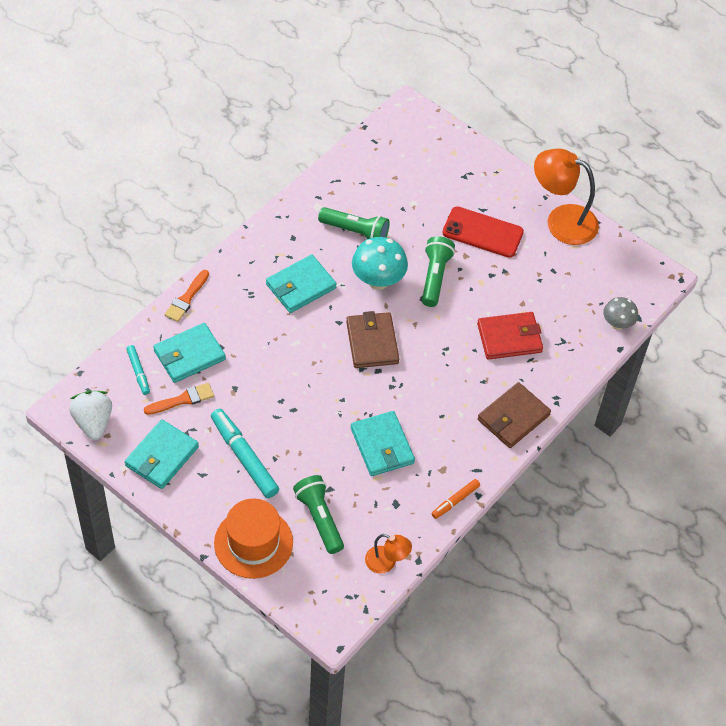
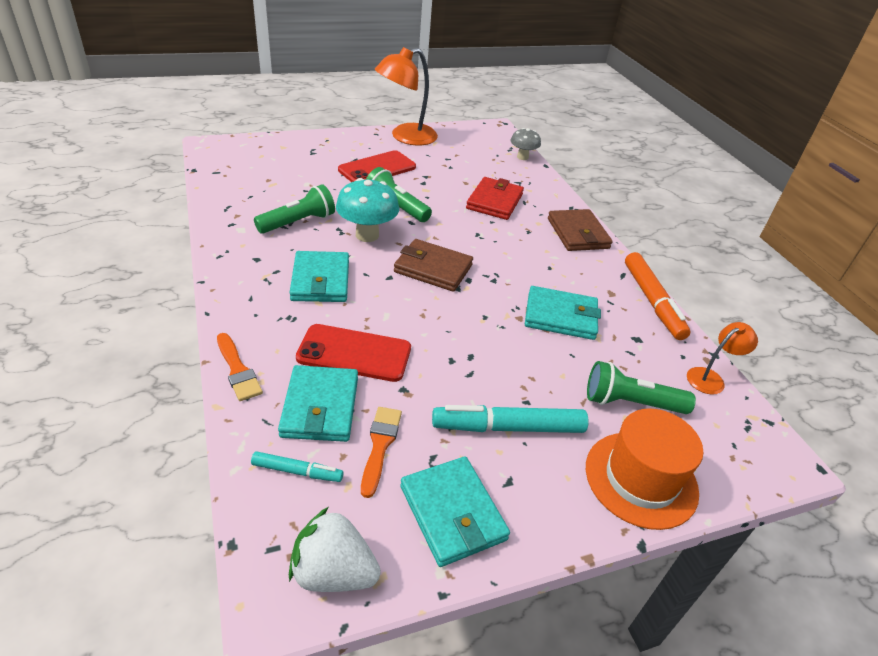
camera: 60 degrees left, 15 degrees down
(245, 346) = (354, 353): none -> red phone
(455, 501) = (652, 301): orange marker -> orange marker, size x1.85

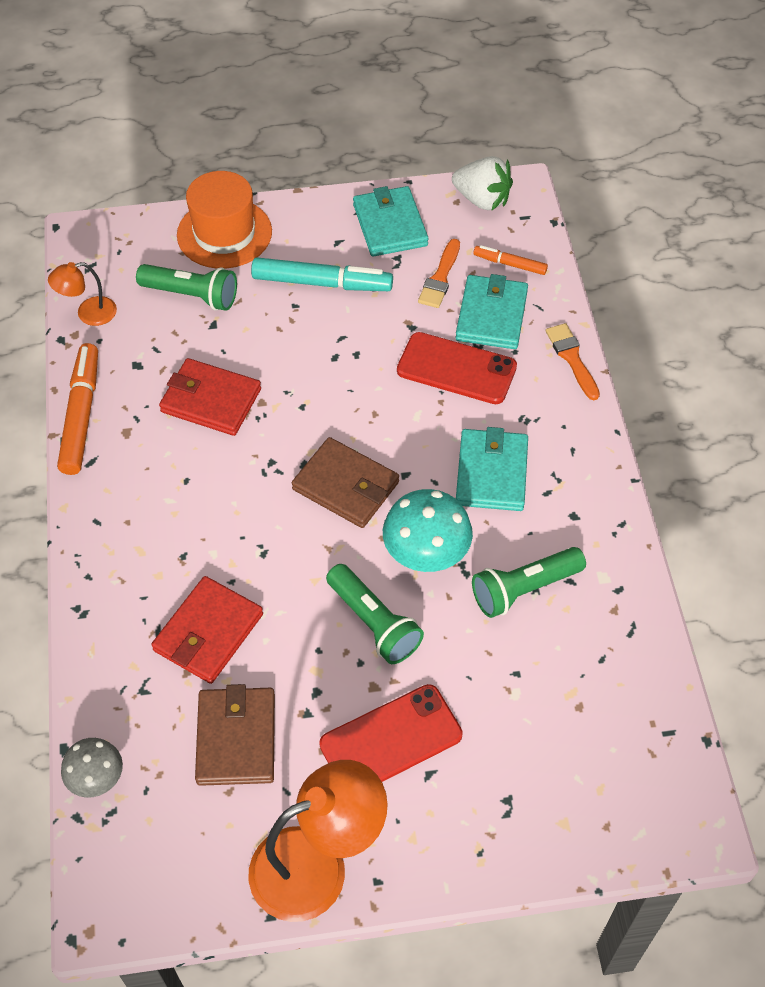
camera: 165 degrees left, 15 degrees up
(297, 471) = (510, 264): turquoise marker -> orange marker
(560, 316) = (211, 400): turquoise wallet -> red wallet
(577, 233) = (108, 547): brown wallet -> brown wallet (236, 738)

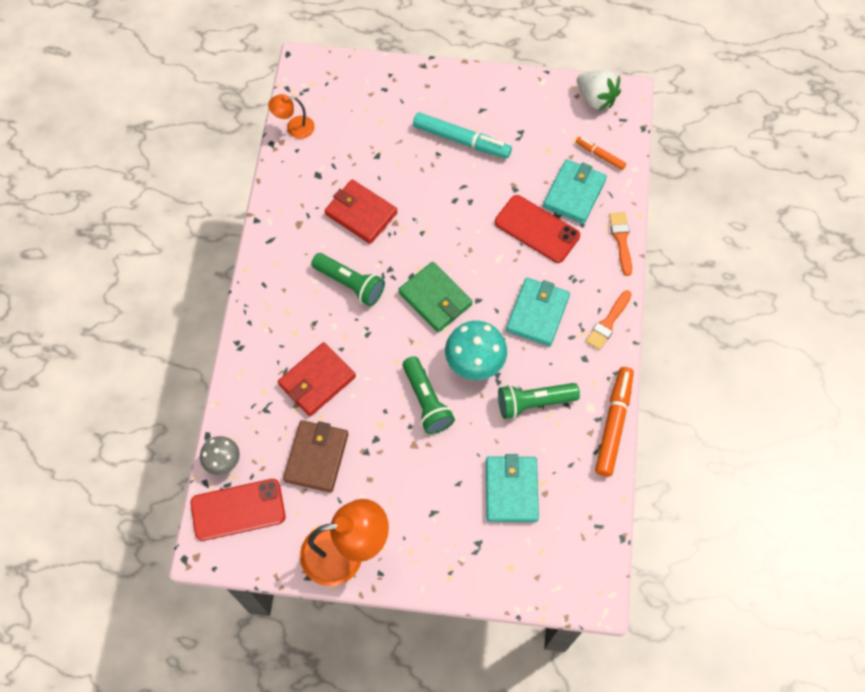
camera: 15 degrees right, 10 degrees up
(81, 416) = (271, 204): orange marker -> orange marker (613, 425)
(192, 295) = (368, 130): green flashlight -> green flashlight (350, 284)
(224, 233) = (403, 85): orange hat -> none
(345, 486) = (435, 299): brown wallet -> green wallet
(390, 225) = (523, 104): turquoise wallet -> turquoise wallet (511, 490)
(391, 739) = (415, 483): red phone -> red phone (238, 509)
(440, 278) = (546, 155): orange brush -> orange brush (608, 323)

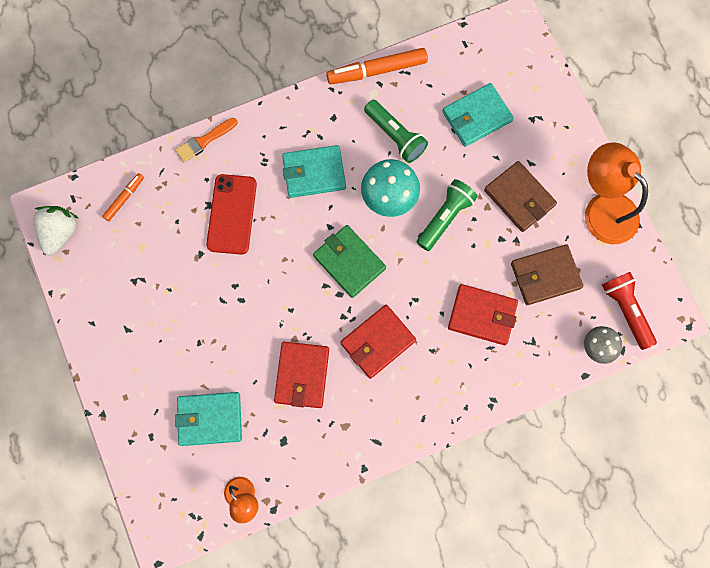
camera: 120 degrees left, 10 degrees up
(238, 509) = (625, 310): red phone -> red flashlight
(350, 284) = (377, 342): green flashlight -> red wallet
(405, 479) = (519, 198): none -> brown wallet
(435, 299) = (349, 262): green wallet -> green wallet turned 60 degrees counterclockwise
(461, 140) = (172, 330): turquoise marker -> none
(574, 193) = (177, 201): turquoise wallet -> turquoise wallet (210, 419)
(600, 156) = (124, 199): orange marker -> orange marker turned 150 degrees counterclockwise
(608, 323) = (290, 115): orange brush -> none

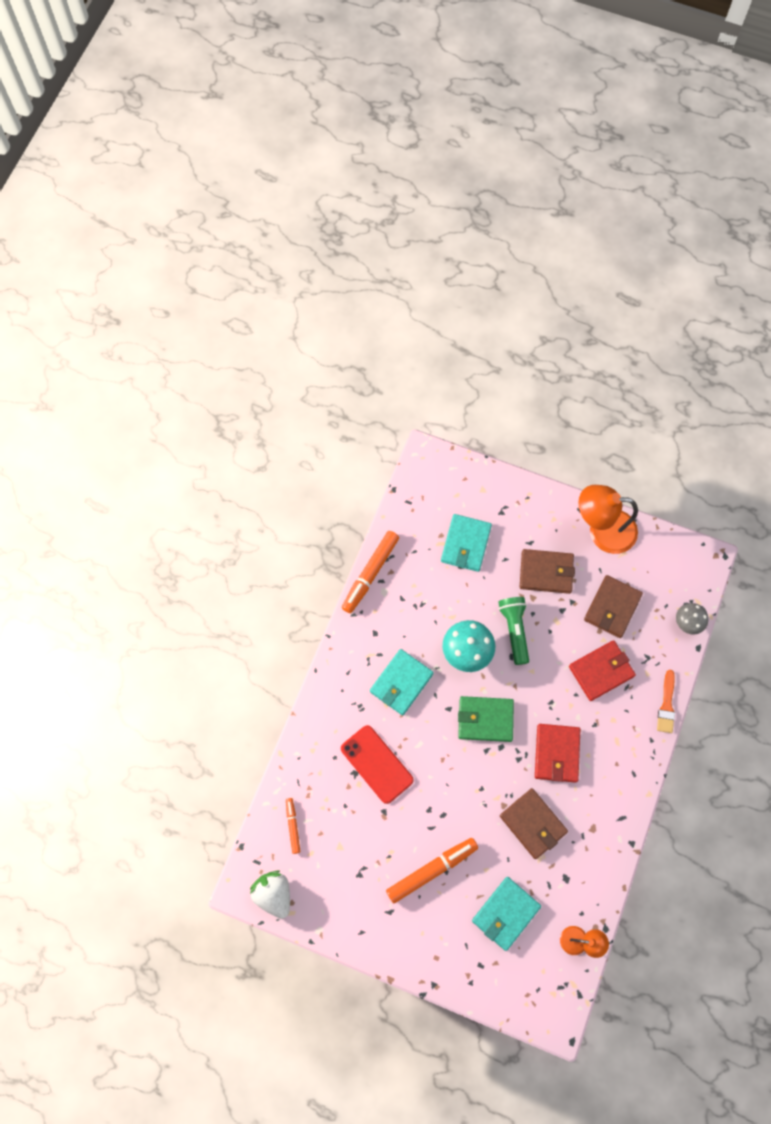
camera: 45 degrees left, 5 degrees down
(189, 331) = (431, 870): none -> orange marker
(204, 141) = (305, 733): orange brush -> orange brush (666, 705)
(302, 375) = (533, 824): red wallet -> brown wallet
(395, 136) = (428, 607): green flashlight -> none
(625, 310) = (680, 582): red flashlight -> none

